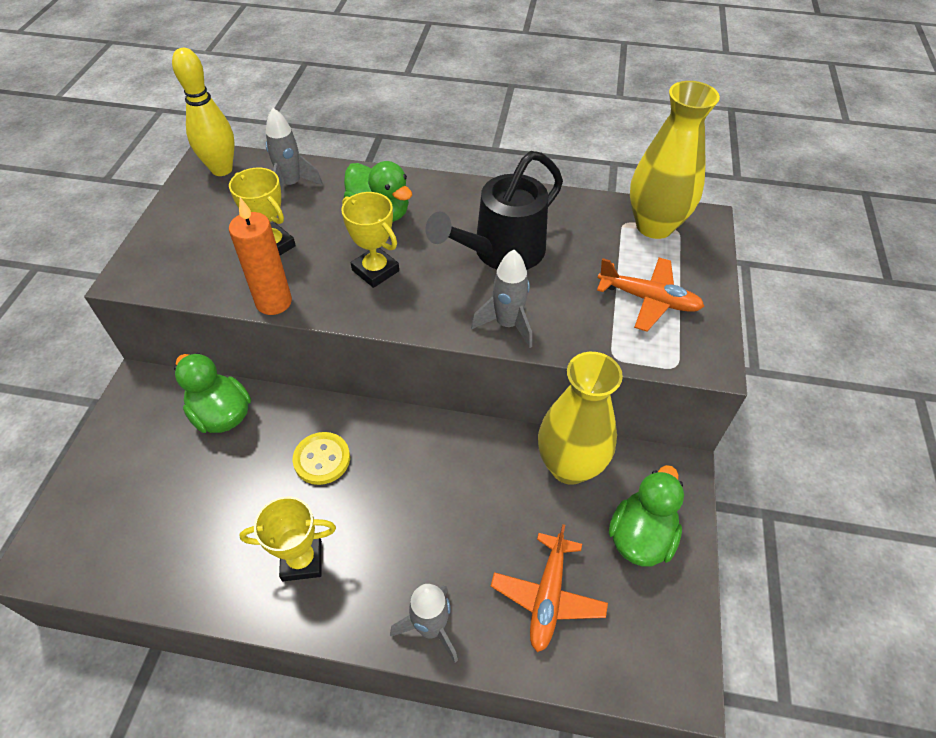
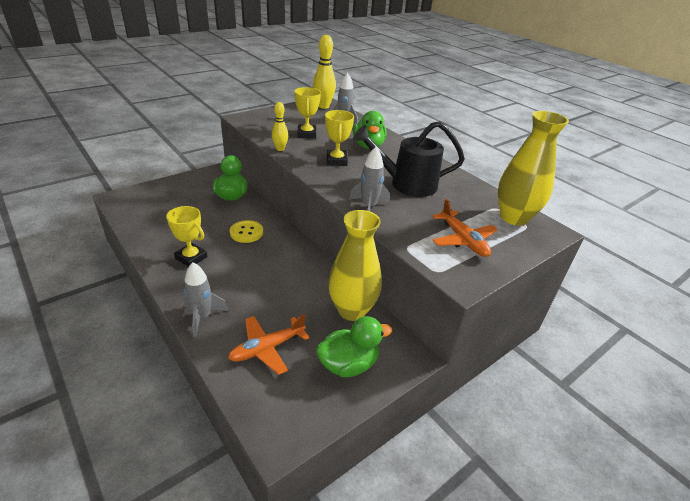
camera: 40 degrees right, 15 degrees down
(274, 302) = (280, 149): orange candle -> yellow bowling pin

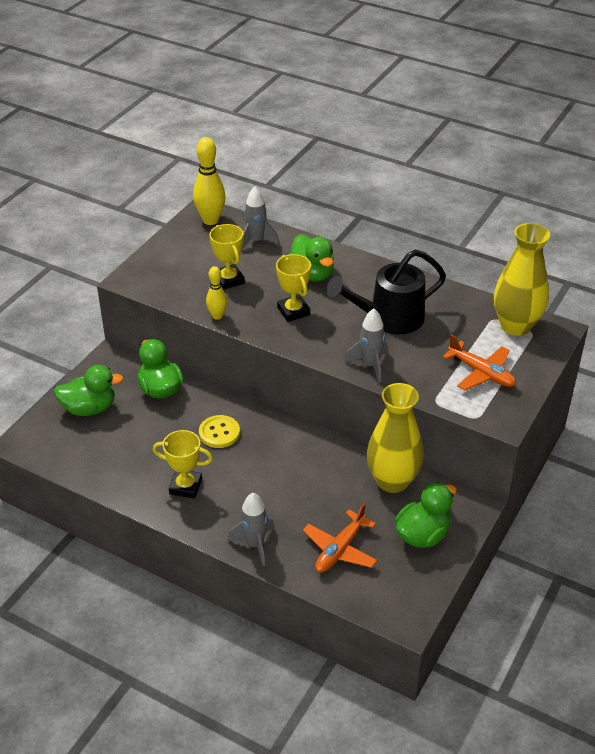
camera: 20 degrees left, 5 degrees up
(177, 192) = (89, 408): none -> green duck

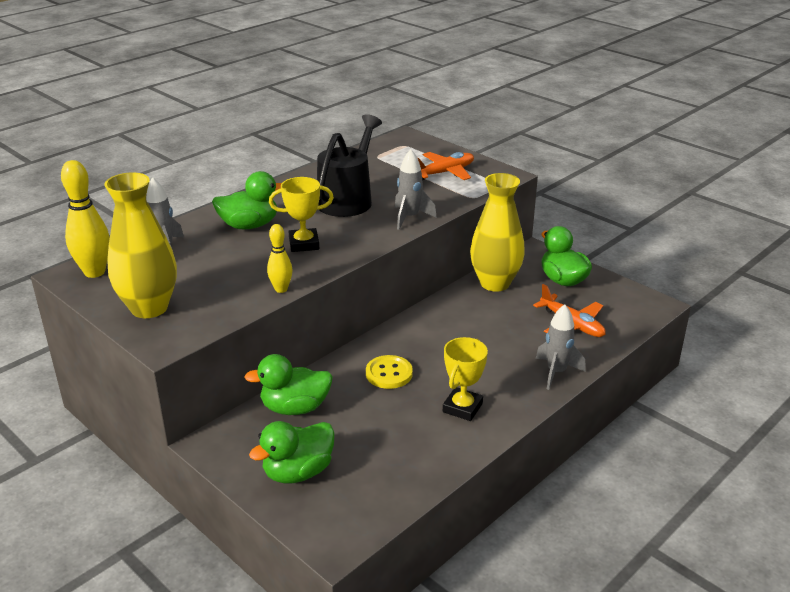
camera: 75 degrees left, 10 degrees down
(89, 408) = (298, 472): green duck -> green duck turned 135 degrees counterclockwise
(228, 280) = (221, 274): yellow trophy -> none
(388, 319) = (348, 199): black watering can -> black watering can turned 150 degrees counterclockwise
(515, 326) = (391, 149): yellow vase -> yellow vase (149, 308)

